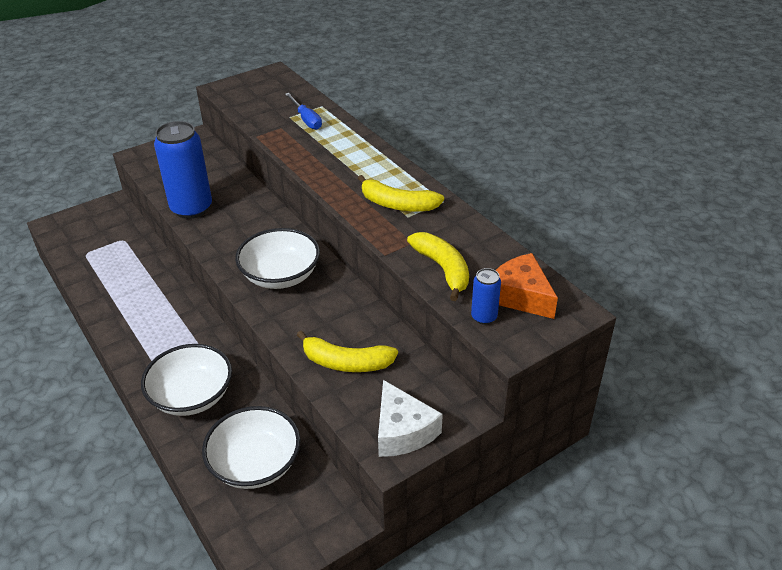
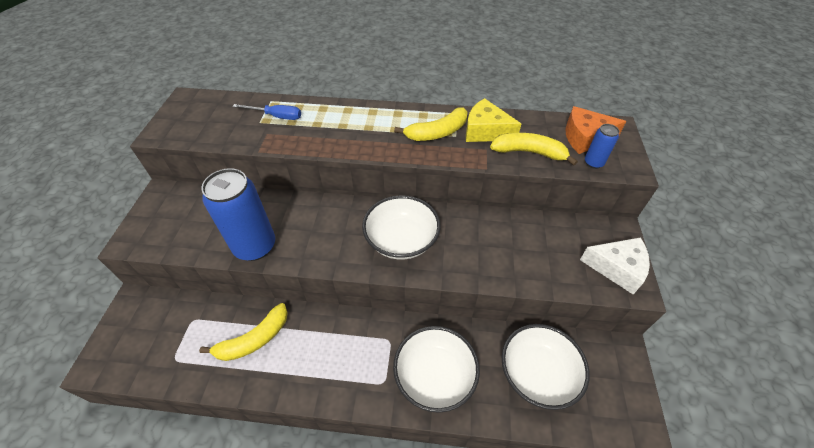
camera: 50 degrees left, 10 degrees up
(346, 362) = (529, 258): yellow banana -> yellow banana (254, 339)
(439, 230) = (485, 131): none -> yellow cheese

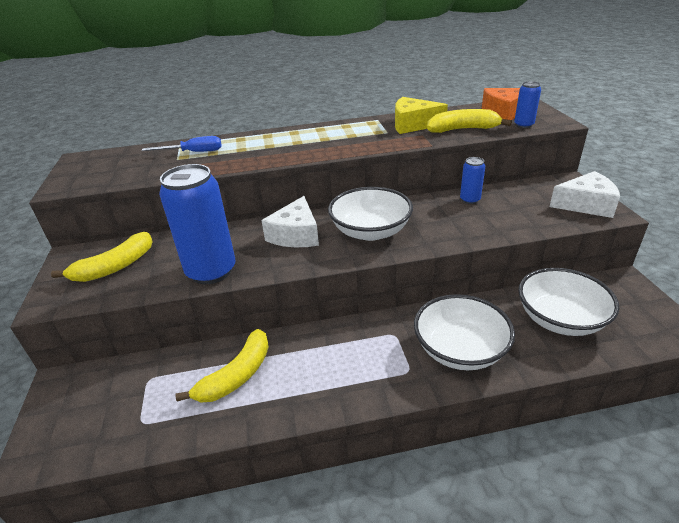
camera: 15 degrees left, 15 degrees down
(338, 224) = (296, 235): none -> white cheese
(437, 133) = (368, 133): yellow banana -> yellow banana (115, 267)
(509, 227) = (470, 200): none -> blue can

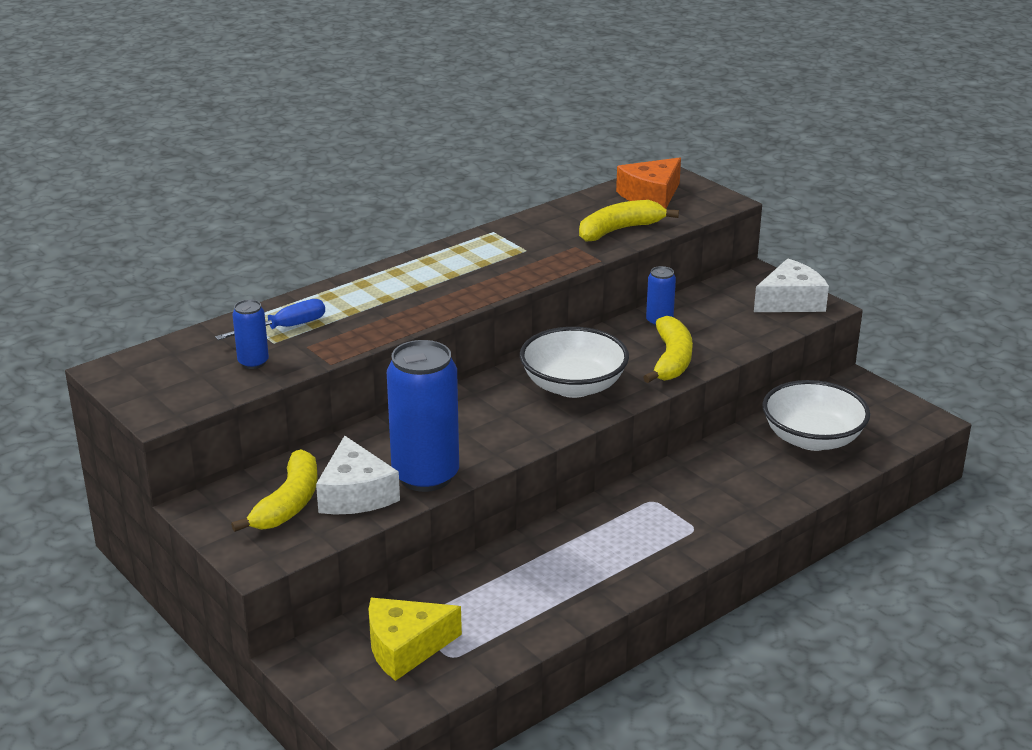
camera: 30 degrees left, 5 degrees down
(236, 375) = (513, 587): yellow banana -> yellow banana (671, 360)
(296, 235) = (485, 411): white cheese -> white cheese (355, 494)
(413, 125) = (549, 233): yellow cheese -> yellow cheese (405, 647)
(460, 350) = (732, 495): white bowl -> none
(523, 125) = (687, 211): blue can -> blue can (253, 362)

